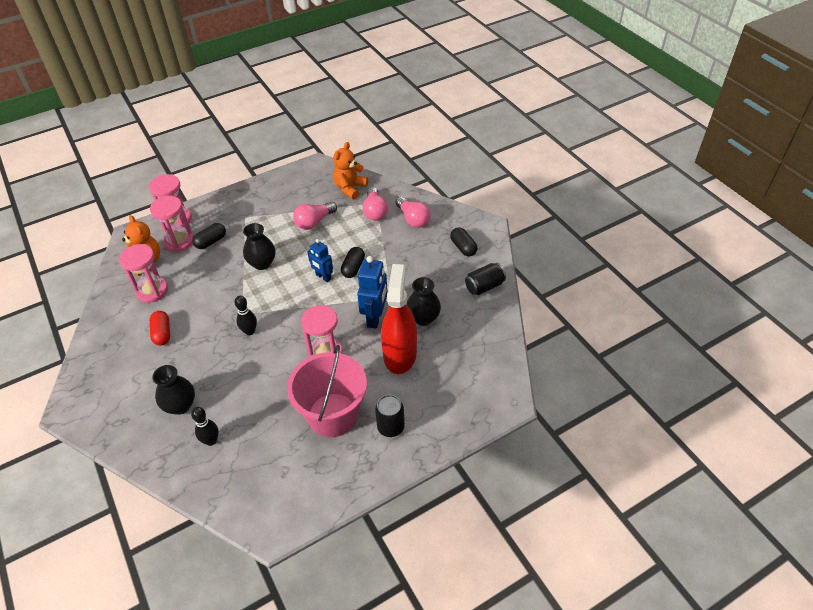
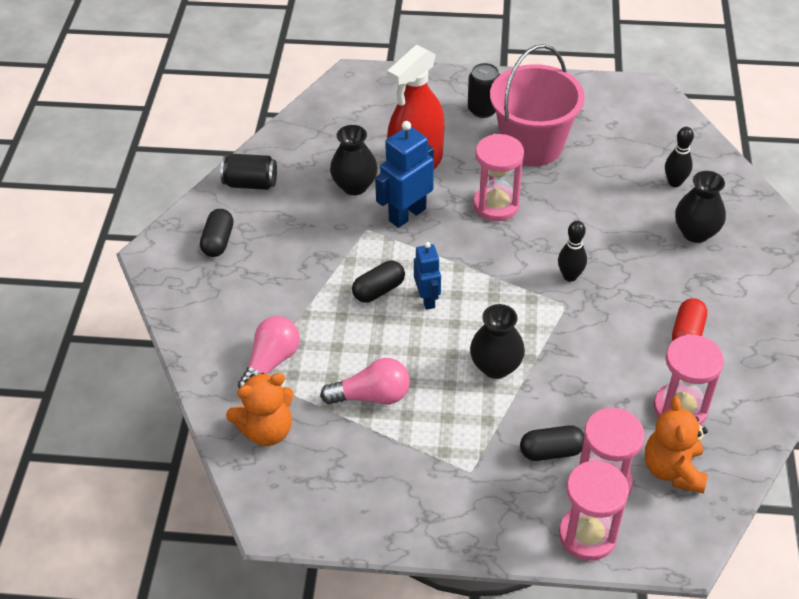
camera: 145 degrees left, 0 degrees up
(413, 219) = (234, 318): pink light bulb -> none

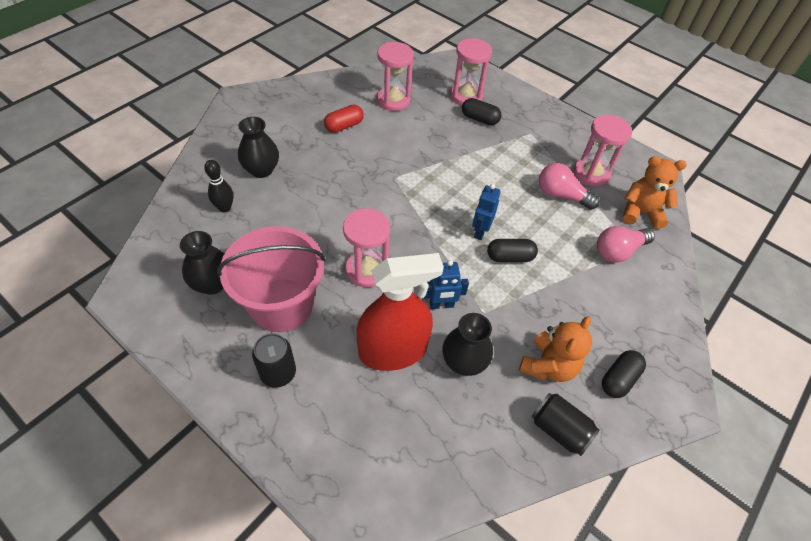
camera: 150 degrees left, 5 degrees up
(407, 214) = (441, 305): blue robot -> blue robot, size x0.63
(496, 366) = (472, 170): black vase -> black vase (213, 284)
(570, 276) = (372, 191): black bowling pin -> none
(587, 535) = (494, 84): pink hourglass -> pink hourglass (591, 173)
(673, 469) = (427, 83): orange teddy bear -> orange teddy bear (548, 366)

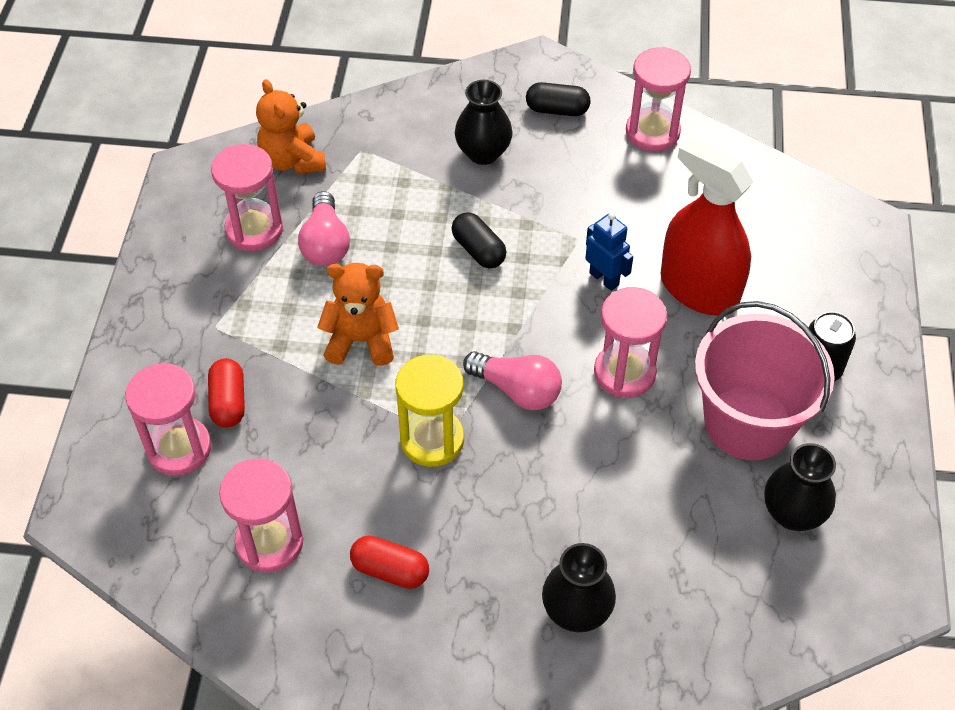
camera: 120 degrees left, 0 degrees up
(225, 208) = (681, 599): black bowling pin -> none
(397, 171) = (432, 440): none -> yellow hourglass
(464, 362) = (653, 227): black vase -> black vase (483, 153)
(479, 119) = (228, 402): black capsule -> red capsule
(480, 231) = (462, 295): blue robot -> none
(548, 366) = (593, 164): orange teddy bear -> orange teddy bear (361, 341)
(559, 429) = (652, 132): black can -> pink hourglass
(618, 251) = (380, 161): pink light bulb -> pink light bulb (517, 390)

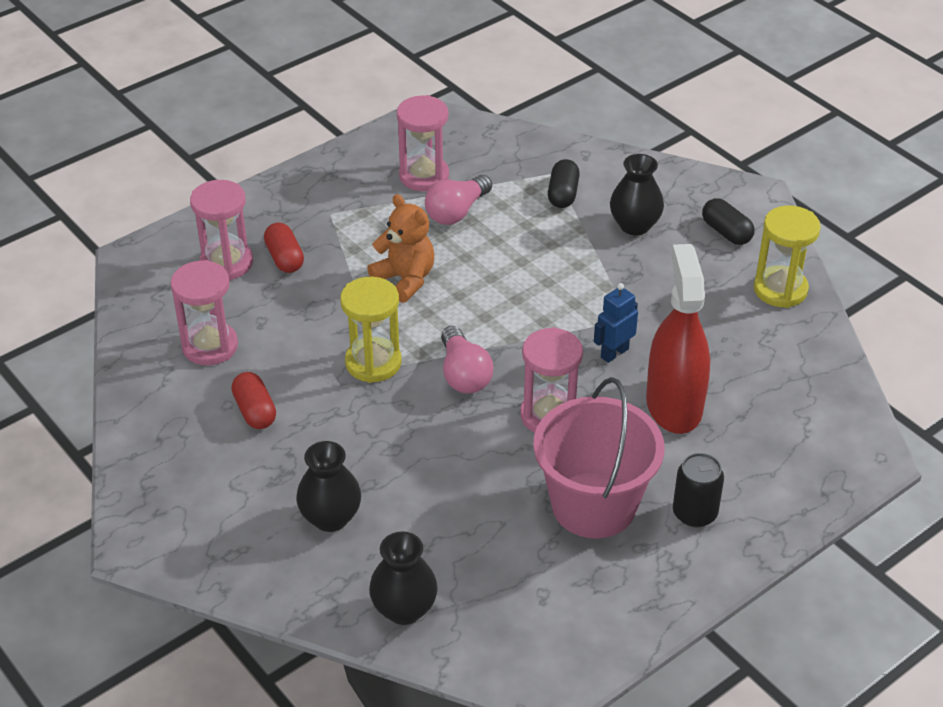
camera: 45 degrees right, 10 degrees down
(228, 402) = (284, 258): red capsule -> red capsule turned 60 degrees counterclockwise
(293, 161) = (500, 152): orange teddy bear -> none
(478, 250) = (550, 280): black capsule -> black capsule (563, 194)
(604, 279) = (614, 353): blue robot -> blue robot turned 135 degrees counterclockwise
(652, 132) = (780, 289): pink hourglass -> yellow hourglass
(792, 513) = (548, 578): black vase -> black vase (404, 609)

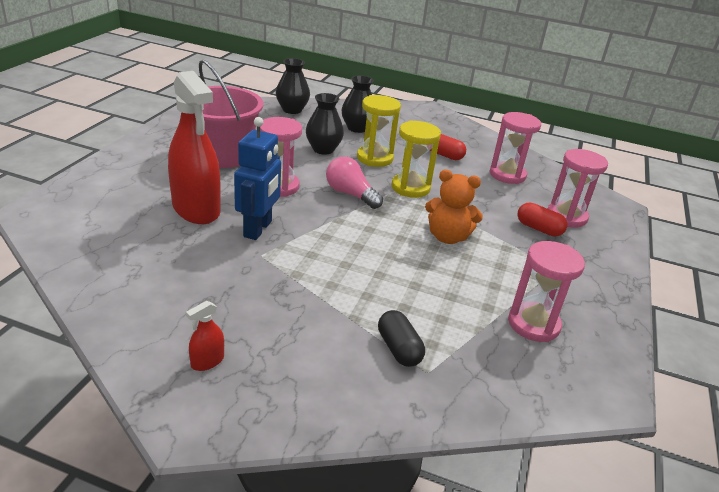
camera: 145 degrees right, 10 degrees down
(456, 212) = (470, 299): pink light bulb -> none
(614, 353) = (258, 229): blue robot -> blue robot, size x1.58
(634, 225) = (306, 338): black vase -> black vase (323, 149)
(694, 513) = (158, 163): black can -> none
(726, 232) = (207, 361): black capsule -> red spray bottle
(780, 289) = (130, 316): yellow hourglass -> yellow hourglass (374, 158)

